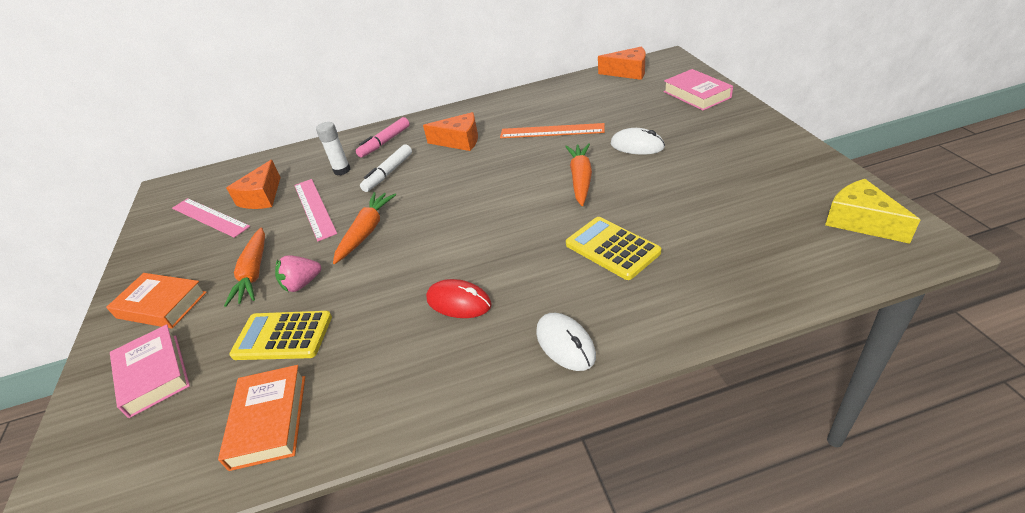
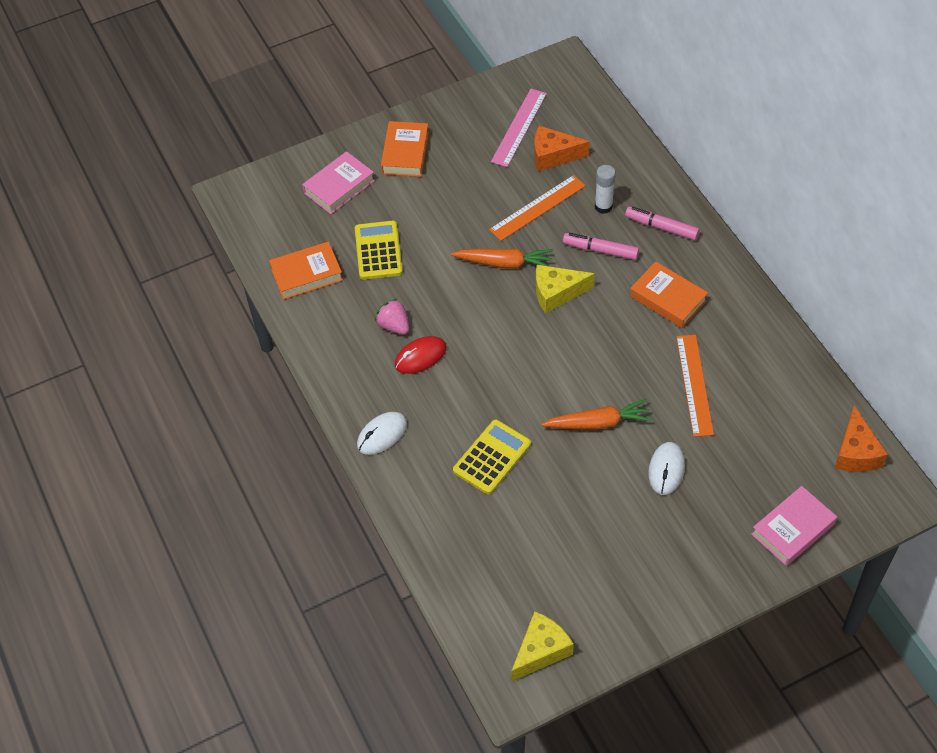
camera: 75 degrees right, 15 degrees up
(254, 272) = (446, 199): orange carrot -> none
(302, 284) = (434, 240): pink strawberry -> pink strawberry (394, 326)
(314, 208) = (537, 208): pink ruler -> orange ruler
(388, 173) = (600, 250): white marker -> pink marker
(422, 199) = (556, 293): none -> yellow cheese
(459, 141) = (668, 299): orange cheese -> orange book
(459, 302) = (420, 357): red mouse -> red mouse turned 45 degrees clockwise

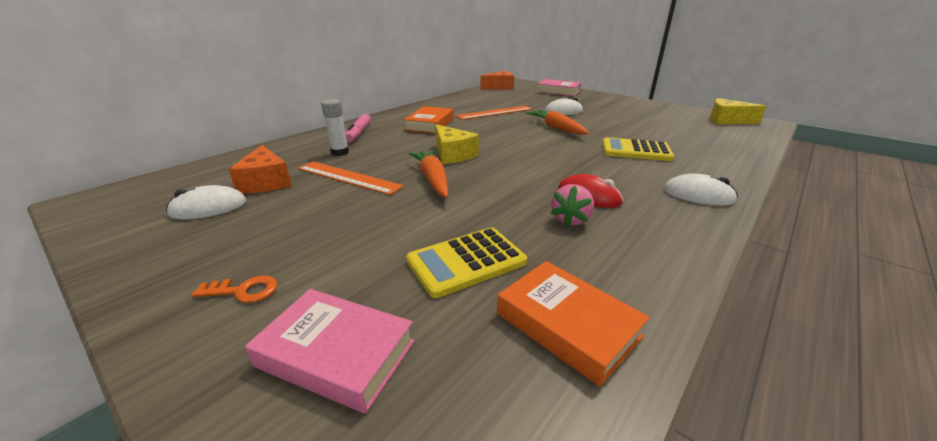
camera: 115 degrees left, 25 degrees down
(405, 153) = (243, 291): orange book -> orange key
(519, 127) = (209, 208): pink ruler -> white mouse
(600, 250) = (393, 147): pink marker -> none

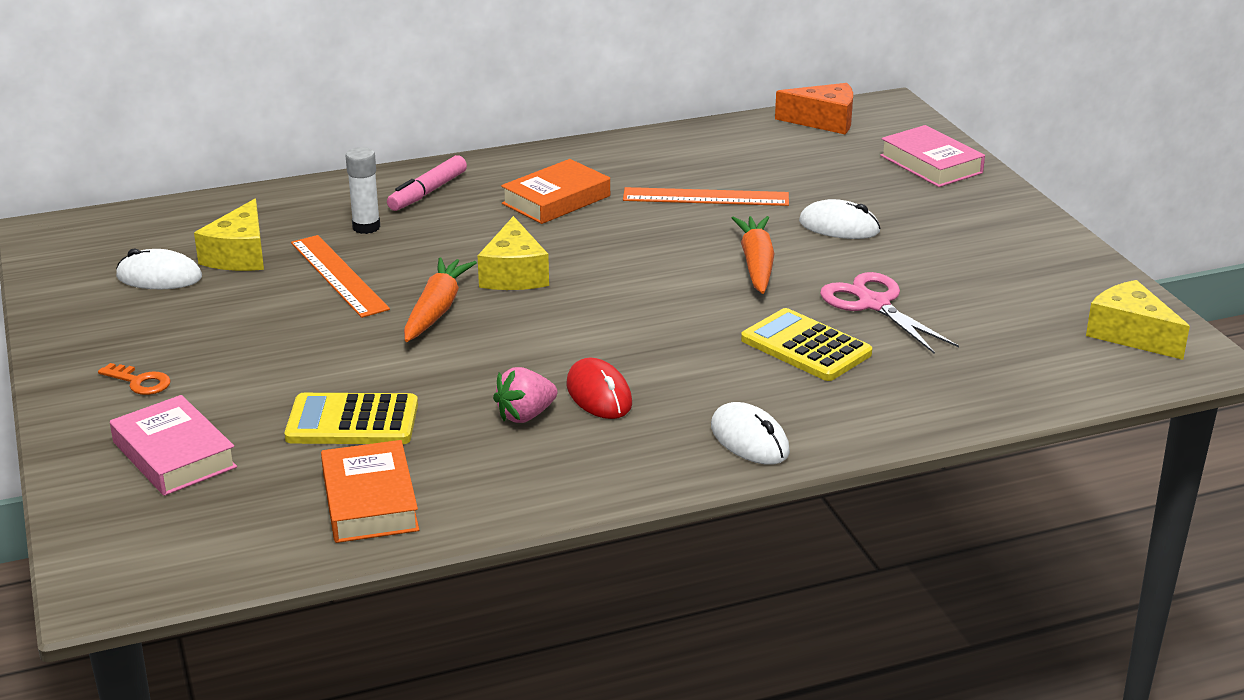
camera: 30 degrees right, 0 degrees up
(266, 182) = (239, 255): orange cheese -> yellow cheese
(628, 131) = (874, 304): none -> pink scissors

